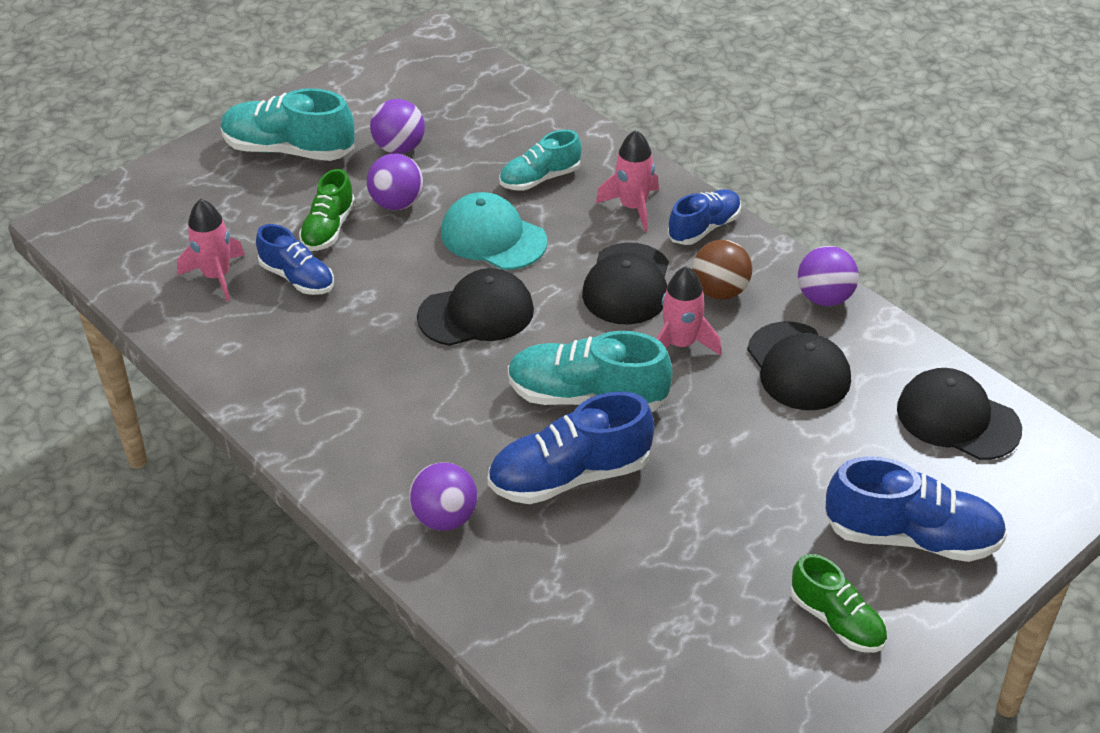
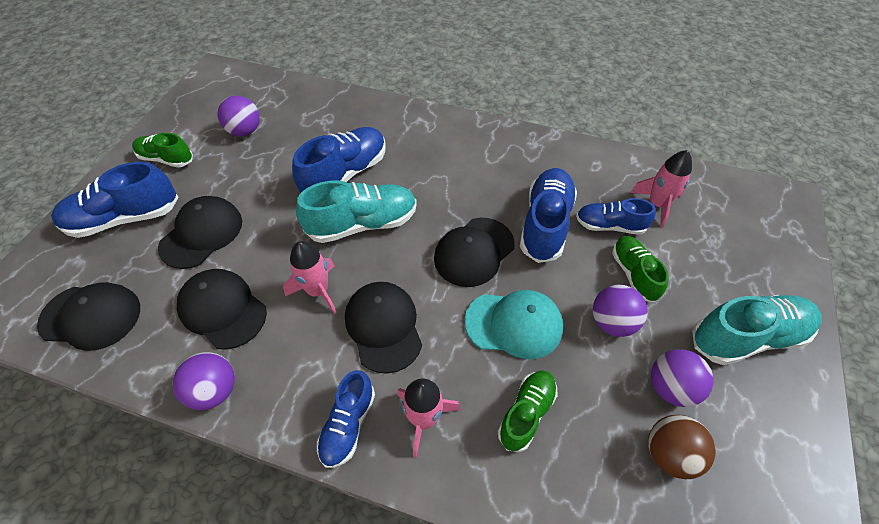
camera: 150 degrees right, 10 degrees up
(367, 308) = (545, 224): none -> blue shoe
(445, 518) = (398, 129): purple ball -> purple ball (245, 131)
(540, 178) = (526, 413): turquoise shoe -> green shoe
(720, 291) = (307, 355): brown ball -> brown ball (669, 453)
(804, 468) = (202, 234): none -> black cap

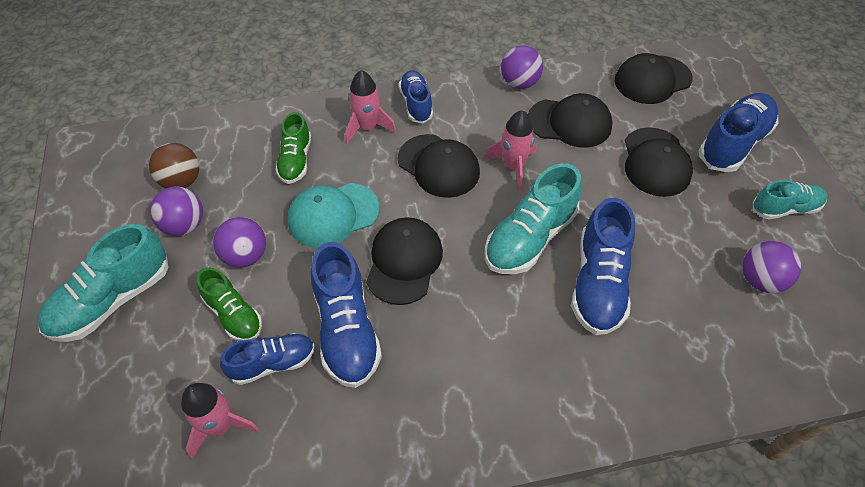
camera: 150 degrees right, 0 degrees up
(166, 159) = (785, 208): green shoe -> turquoise shoe

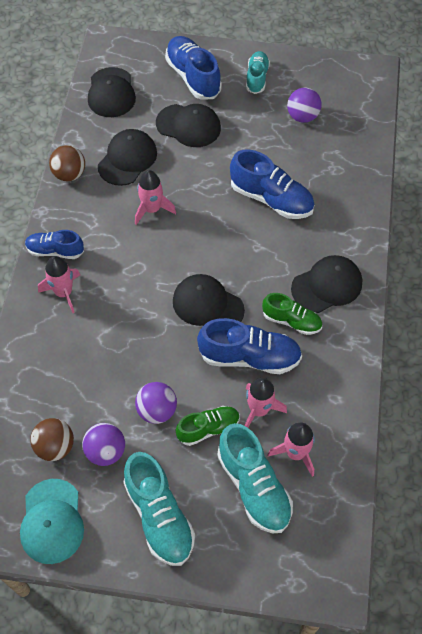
camera: 70 degrees left, 5 degrees up
(273, 363) = (259, 410): blue shoe -> pink rocket
(296, 160) = (74, 354): green shoe -> green shoe (291, 321)
(333, 215) = (144, 340): turquoise cap -> turquoise cap (52, 521)
(438, 166) = (129, 256): black cap -> black cap (327, 285)
(519, 83) = (69, 174): purple ball -> brown ball
(530, 238) = (220, 223): turquoise shoe -> turquoise shoe (254, 486)

